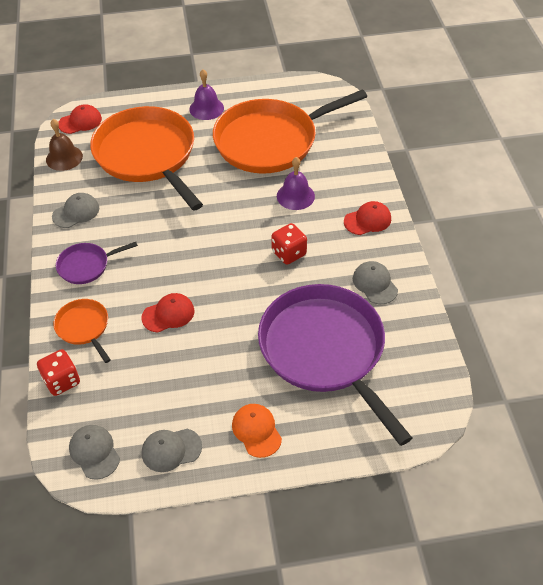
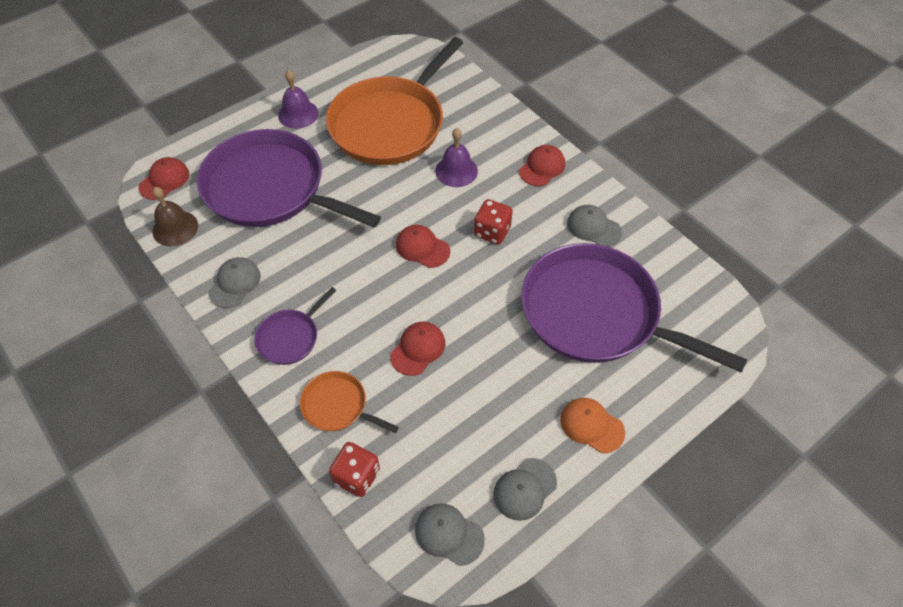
camera: 30 degrees left, 5 degrees up
(147, 155) = (270, 189): orange pan -> purple pan
(226, 243) = (422, 248): none -> red cap

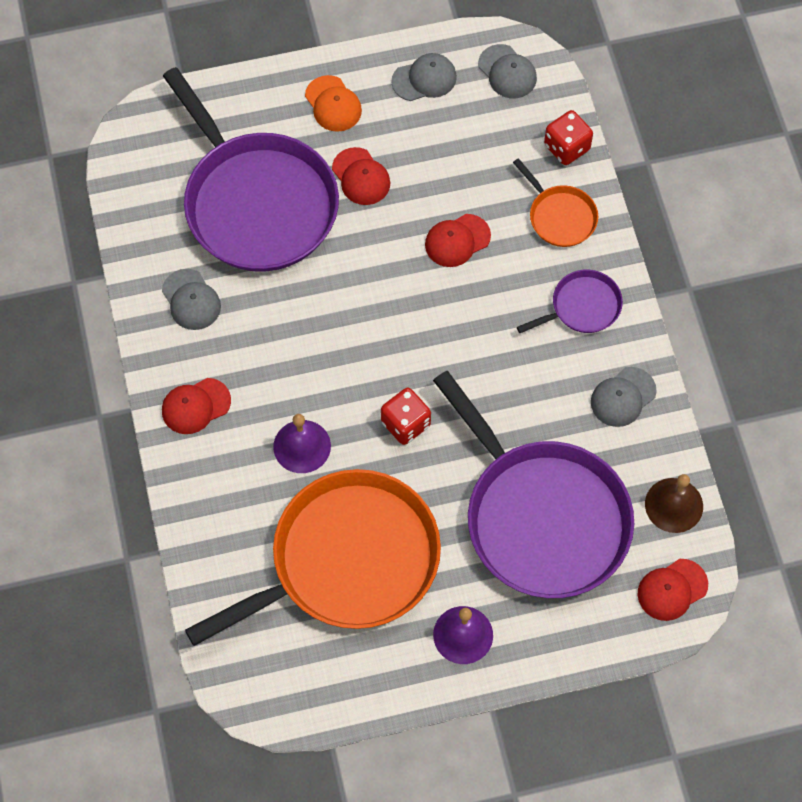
camera: 155 degrees left, 10 degrees up
(422, 248) = (396, 355): red cap -> red cap (361, 177)
(492, 232) = (307, 342): red dice -> red dice (405, 424)

